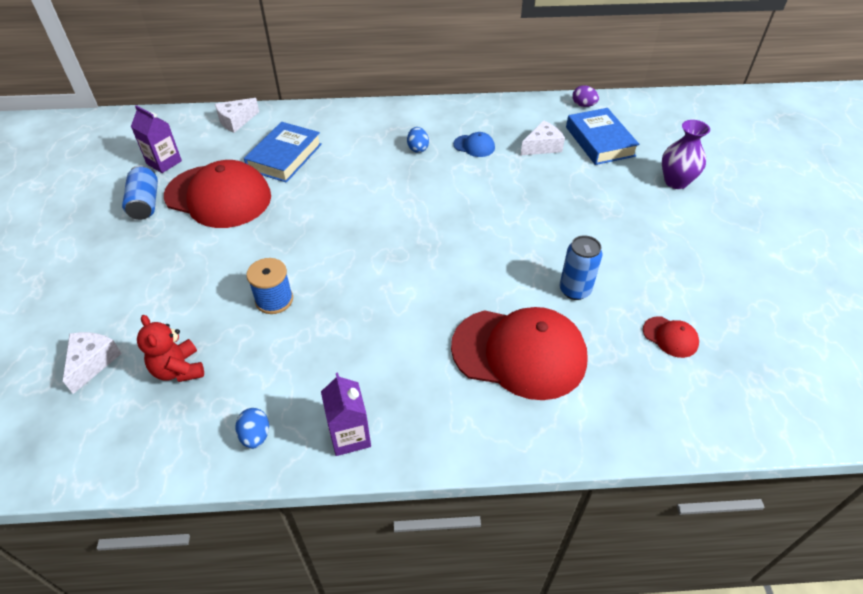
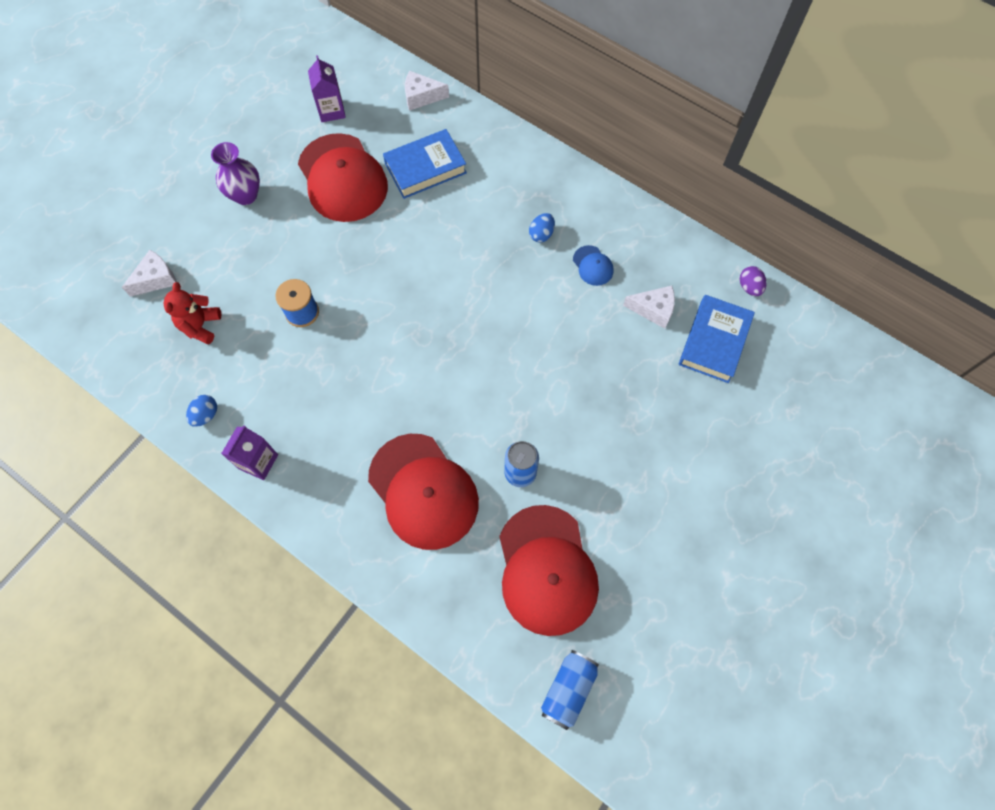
camera: 40 degrees right, 20 degrees up
(145, 203) = (287, 148): blue can -> blue can (568, 690)
(670, 337) = (546, 570): red cap -> red cap, size x2.39
(676, 181) = (732, 437): purple vase -> purple vase (245, 195)

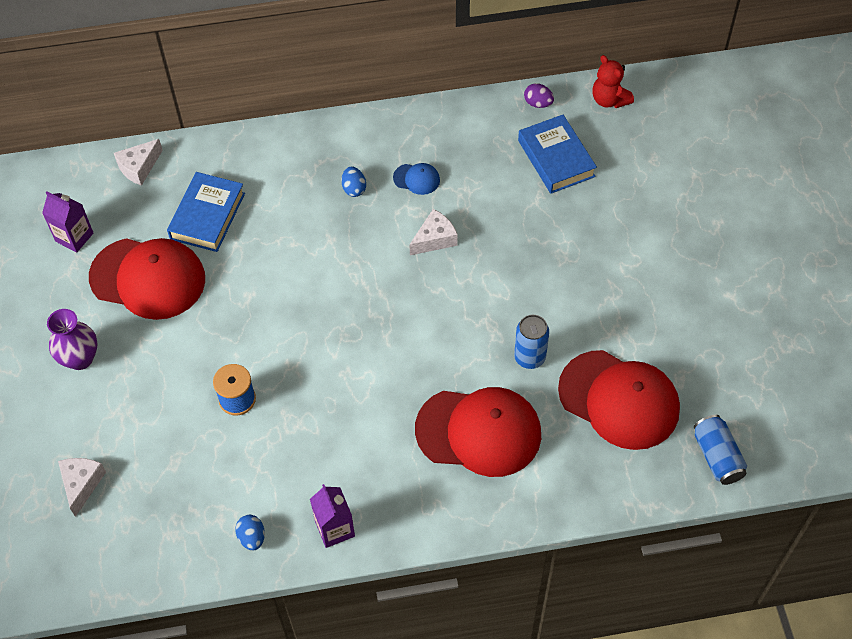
camera: 45 degrees left, 10 degrees down
(200, 326) = (165, 482): red teddy bear -> red teddy bear (609, 100)
(653, 309) = (492, 172): white cheese -> white cheese (434, 239)

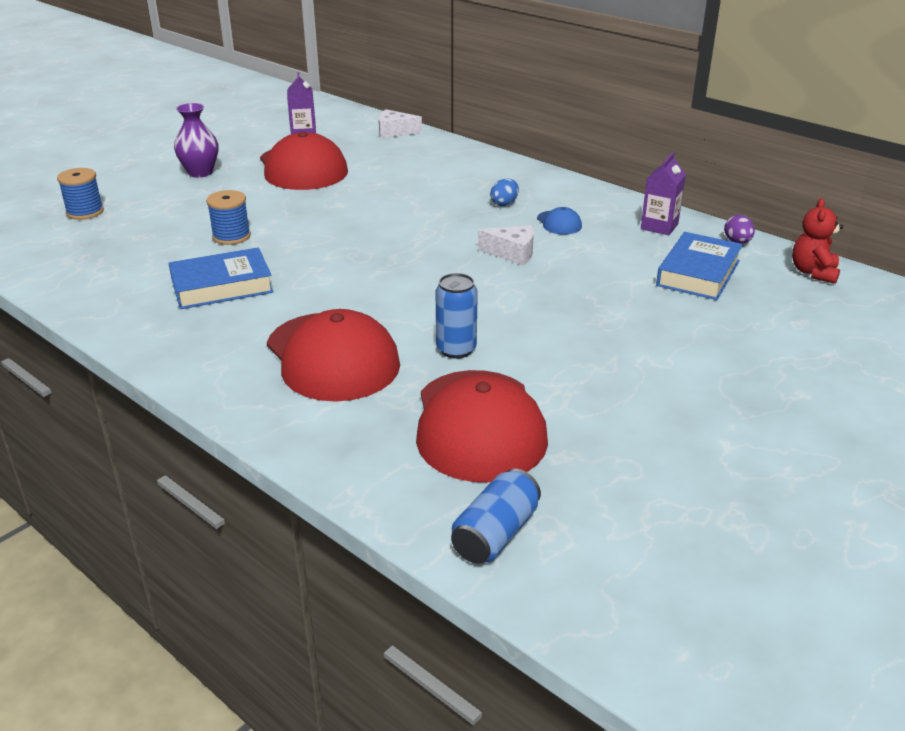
camera: 50 degrees right, 25 degrees down
(82, 484) = (85, 212): white cheese -> blue spool
(207, 216) = (389, 166): blue book -> blue book (222, 286)
(252, 537) = (94, 293): blue egg -> none
(335, 528) = (140, 326): purple carton -> purple carton (659, 226)

